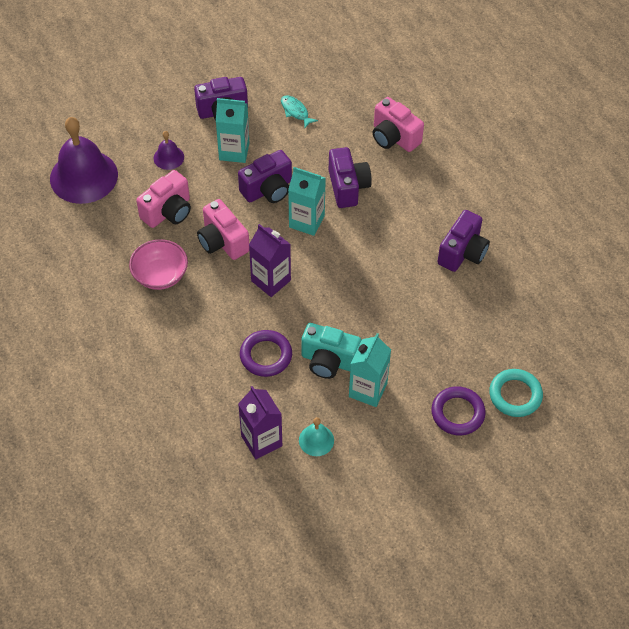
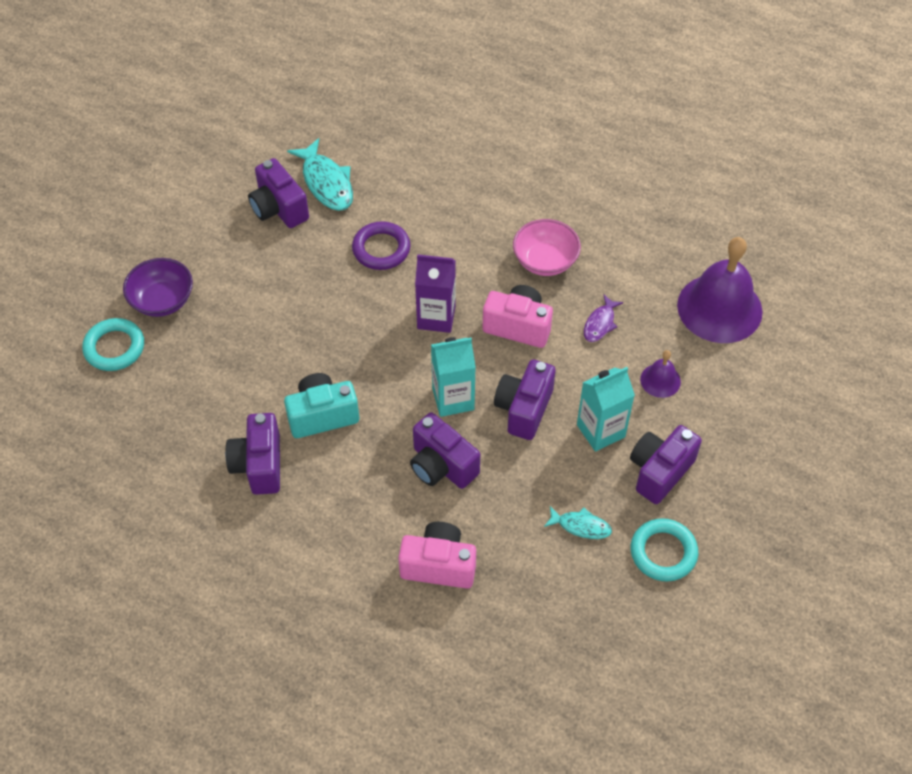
camera: 145 degrees right, 0 degrees up
(168, 212) = (600, 323): pink camera -> purple fish
(261, 441) = (326, 183): purple carton -> turquoise fish
(263, 75) = (663, 552): none -> turquoise ring
(316, 440) = (279, 209): turquoise bell -> purple camera
(329, 361) = (318, 277): turquoise camera -> turquoise camera (322, 415)
(368, 390) = (262, 273): turquoise carton -> none
(457, 413) = (162, 300): purple ring -> purple bowl

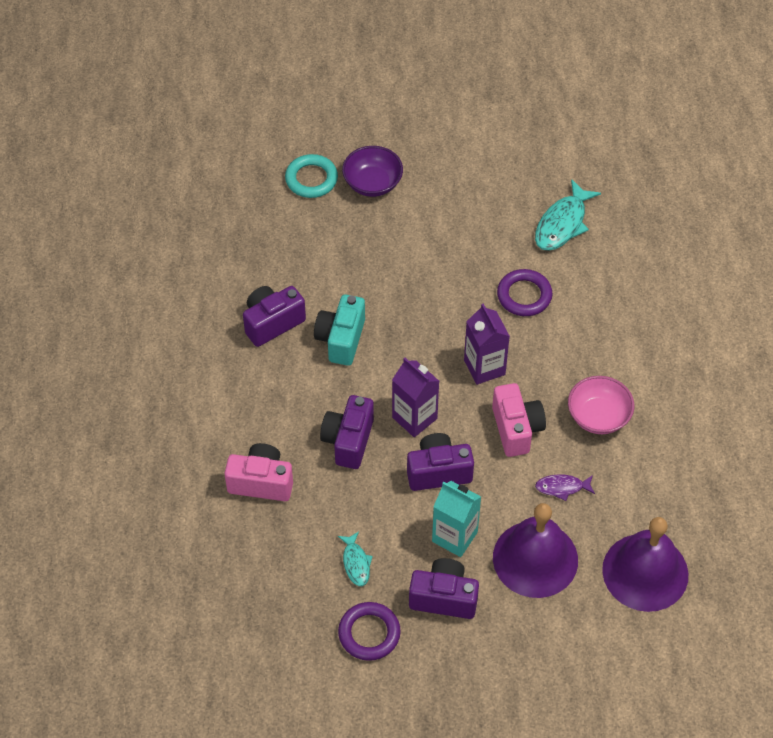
camera: 60 degrees right, 0 degrees up
(279, 209) = (512, 207): purple camera -> none
(322, 415) = (341, 339): turquoise camera -> turquoise camera turned 120 degrees counterclockwise
(439, 565) = (261, 482): pink camera -> pink camera turned 60 degrees counterclockwise
(453, 399) = (414, 418): turquoise carton -> purple carton
(660, 380) = (535, 558): purple bell -> purple bell, size x2.18
(663, 552) = (369, 633): turquoise ring -> purple ring

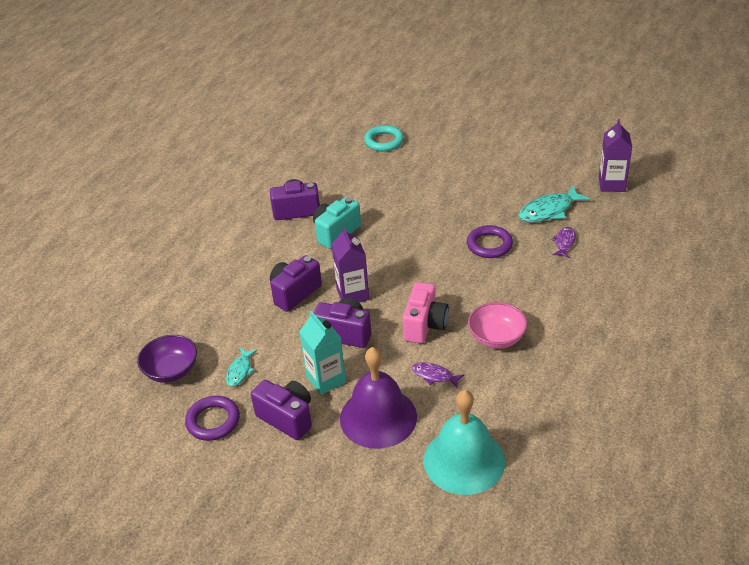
camera: 30 degrees right, 15 degrees down
(261, 482) = (215, 298): pink camera -> none
(372, 183) = (424, 153): purple bowl -> purple bowl (171, 371)
(484, 367) = (428, 279): purple carton -> purple carton (611, 184)
(602, 264) = (564, 242): none -> purple fish
(645, 572) = (464, 460): purple bell -> turquoise bell

